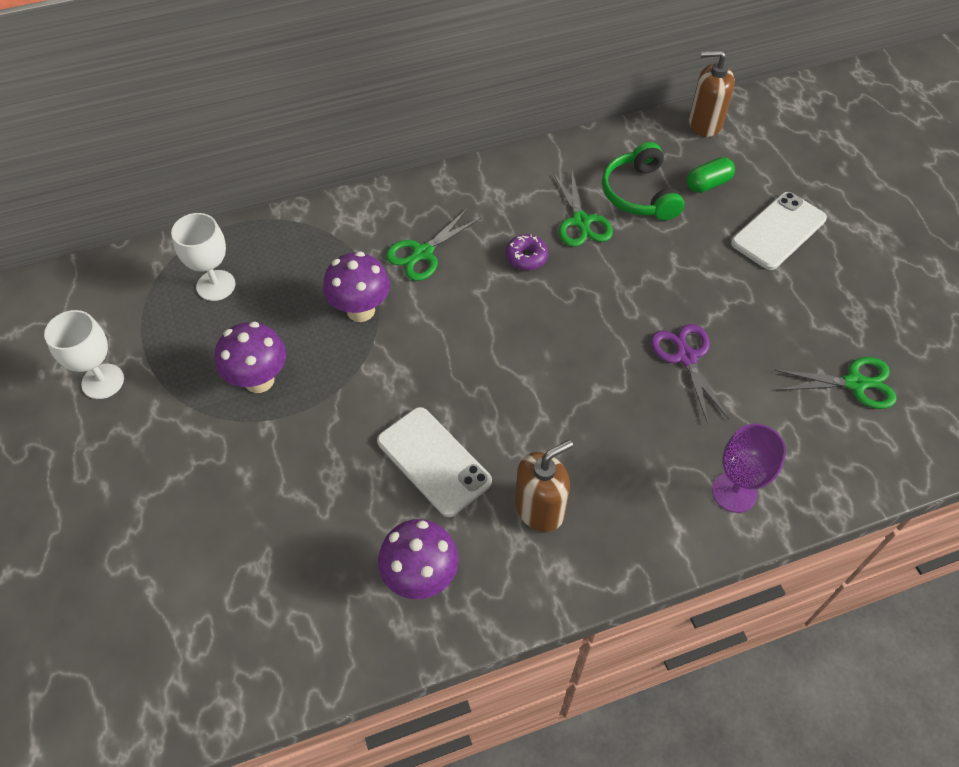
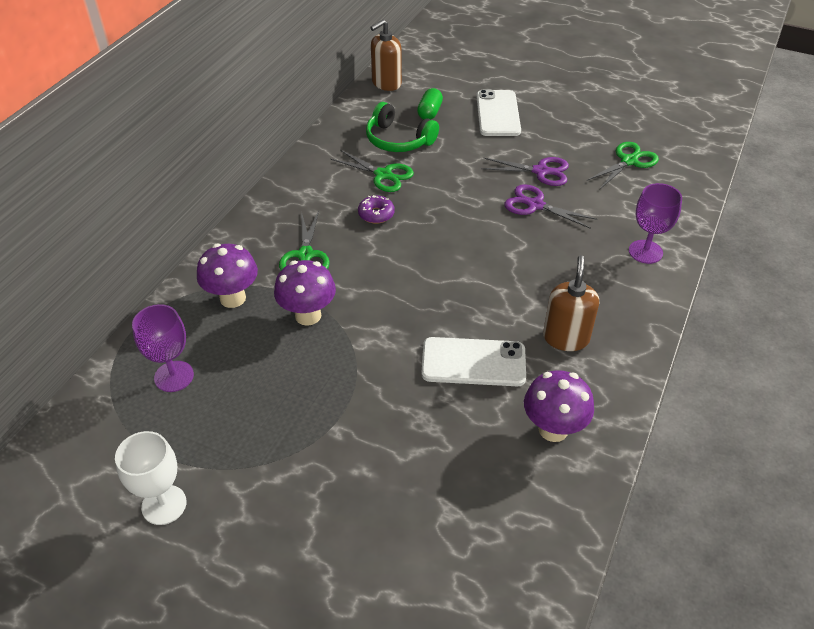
camera: 45 degrees left, 10 degrees down
(216, 285) = (174, 376): white goblet -> purple goblet
(259, 380) = (292, 408): purple mushroom -> purple mushroom (233, 298)
(740, 325) = (541, 171): none -> purple scissors

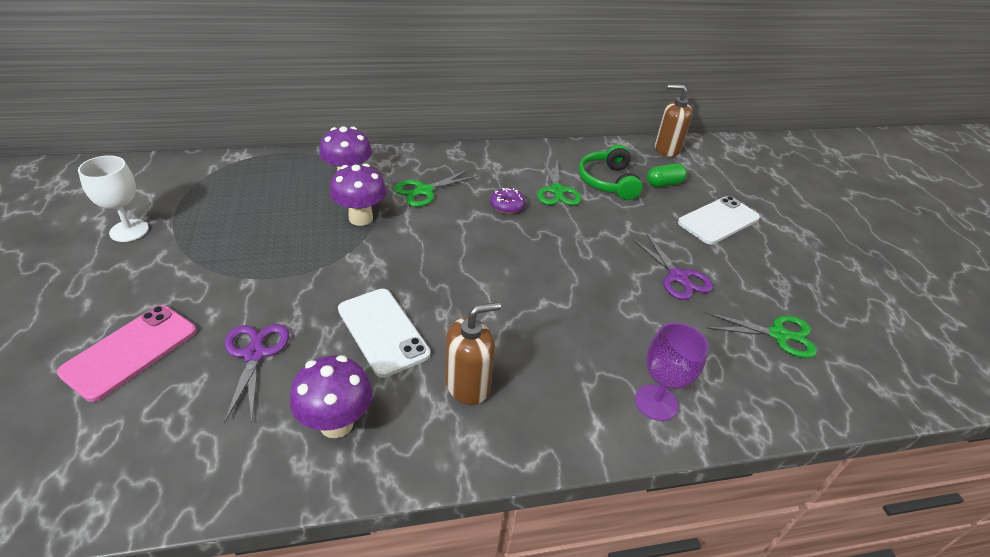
camera: 50 degrees right, 5 degrees down
(174, 376) = (252, 185): purple goblet -> none
(369, 546) = (130, 351): none -> pink phone
(535, 205) = (627, 291): purple scissors -> purple scissors (254, 354)

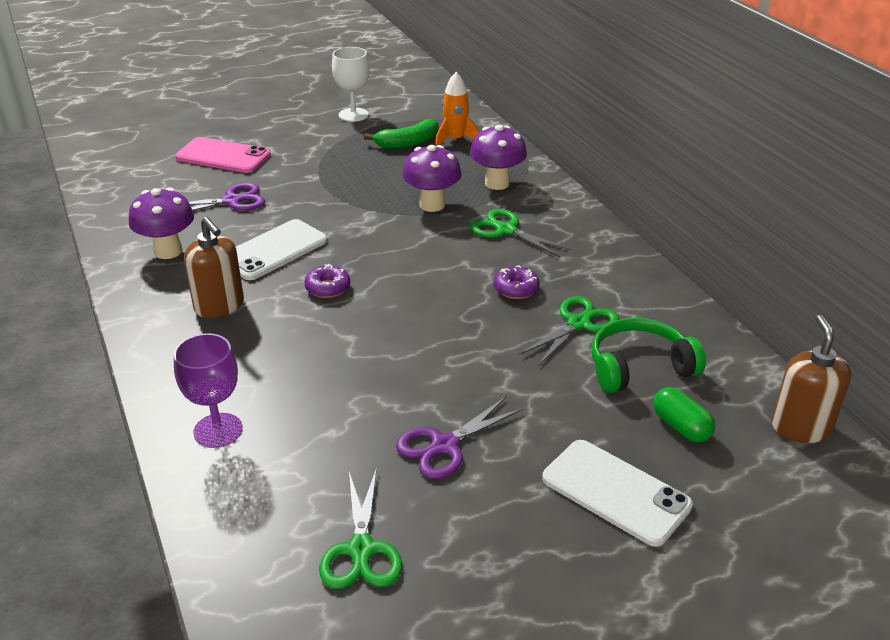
camera: 80 degrees right, 5 degrees down
(231, 208) = (407, 143): none -> green banana
(251, 181) = (455, 140): none -> orange rocket
(466, 303) = (328, 288): none -> purple donut
(557, 191) = (578, 323): green scissors -> green scissors turned 150 degrees clockwise

